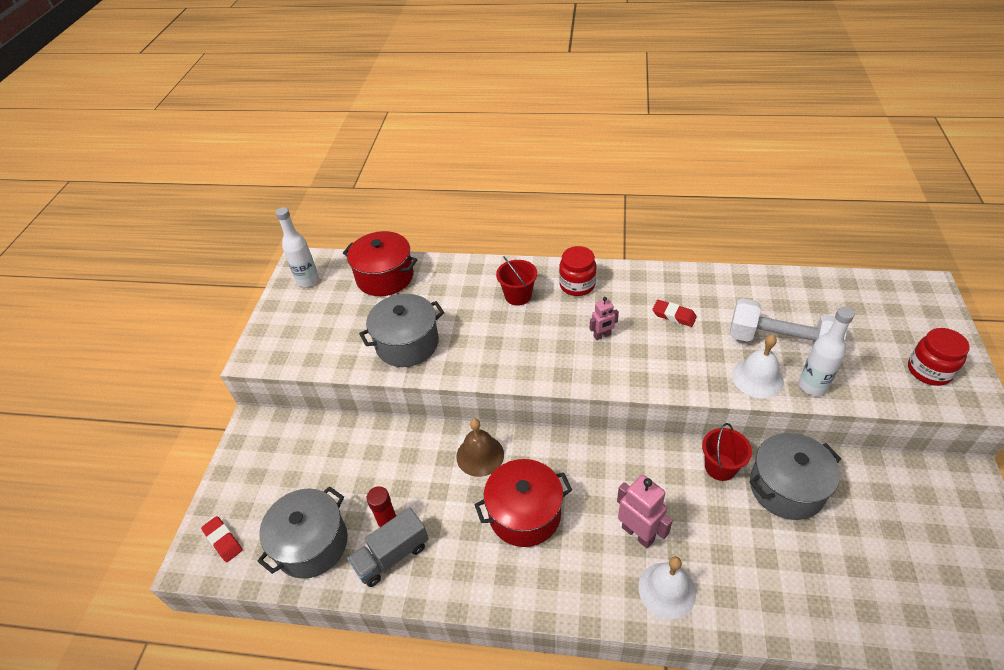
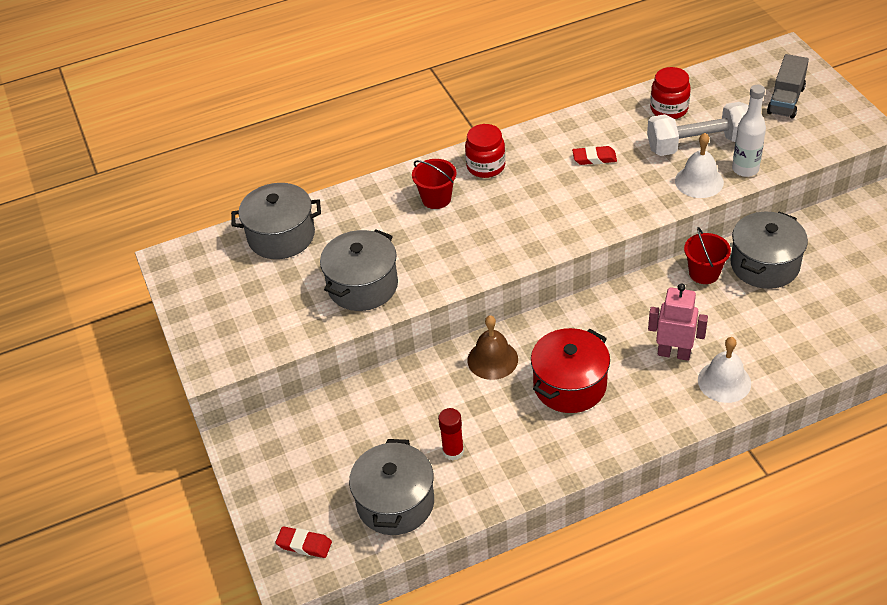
camera: 30 degrees left, 0 degrees up
(308, 281) = (197, 274): white bottle -> none
(385, 277) = (281, 236): red pot -> grey pot
(392, 556) = (479, 473): grey truck -> grey truck (786, 100)
(602, 336) = (544, 201): pink robot -> none
(929, 371) = (823, 120): red jar -> red jar (669, 109)

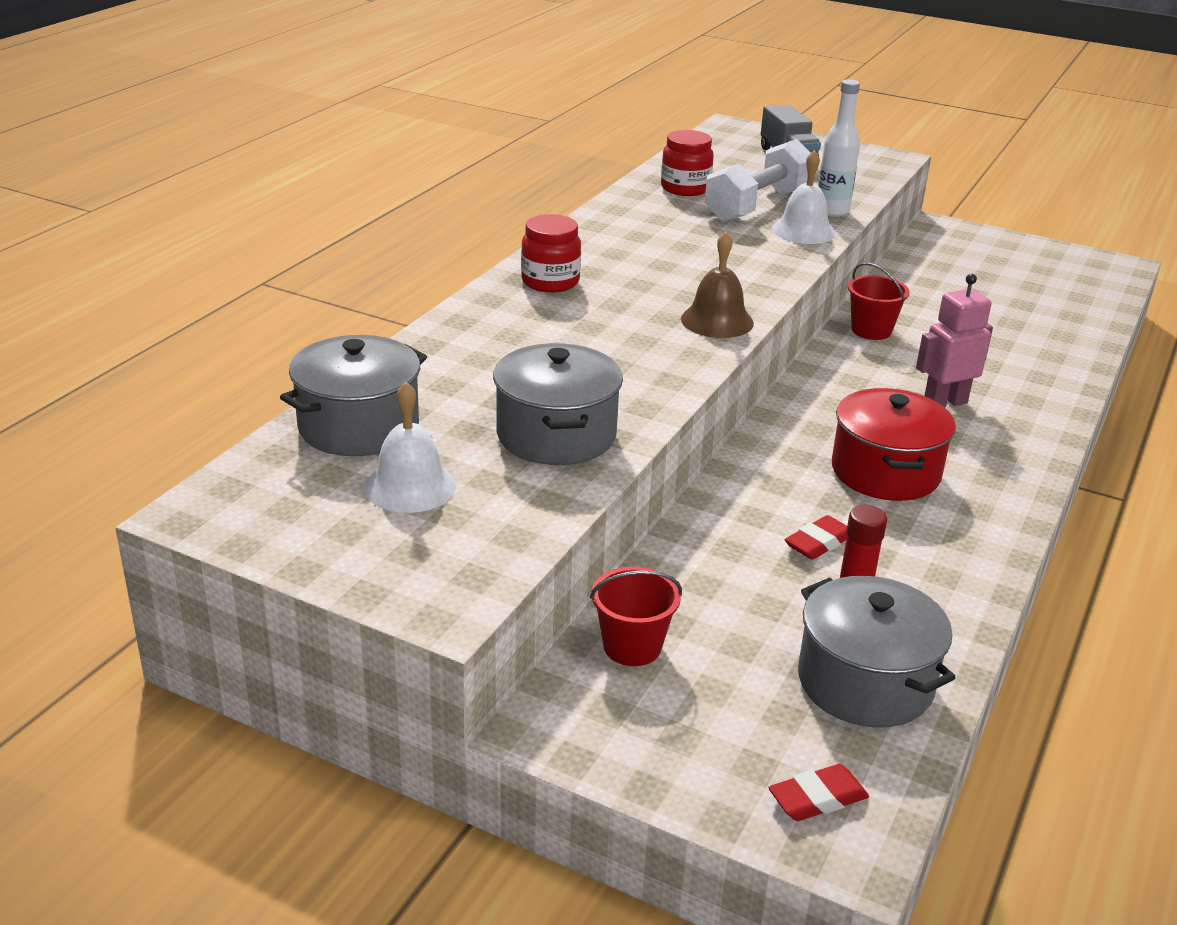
camera: 45 degrees left, 15 degrees down
(436, 199) = (530, 326): red bucket -> red bucket (632, 646)
(492, 359) = (766, 484): brown bell -> brown bell (717, 321)
(594, 158) = (667, 243): red eraser -> red eraser (819, 543)
(724, 381) = (1025, 407): white bell -> white bell (410, 486)
(764, 265) = (916, 306): grey pot -> none

